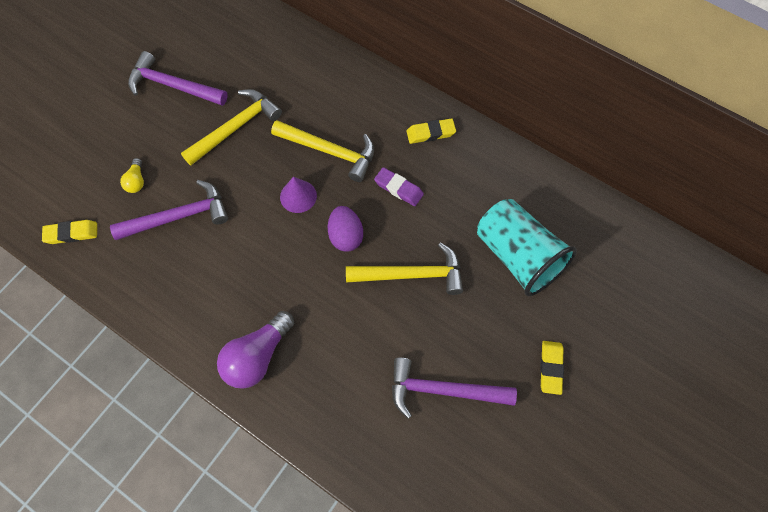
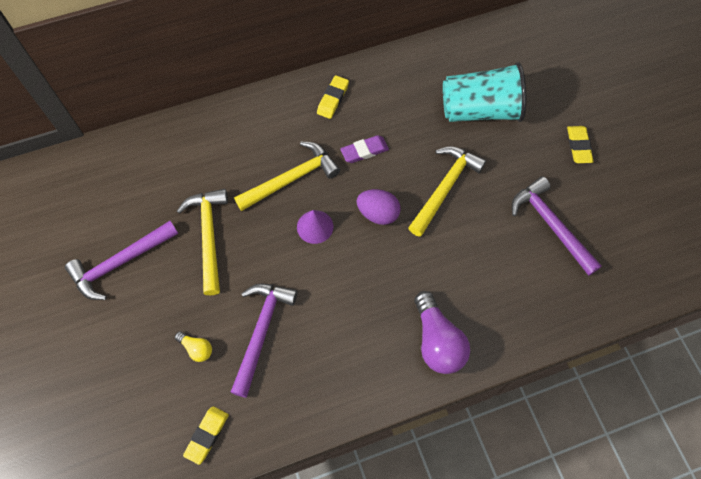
camera: 55 degrees left, 0 degrees up
(443, 390) = (551, 225): purple hammer -> purple hammer turned 105 degrees clockwise
(550, 368) = (578, 146): yellow eraser -> yellow eraser turned 45 degrees clockwise

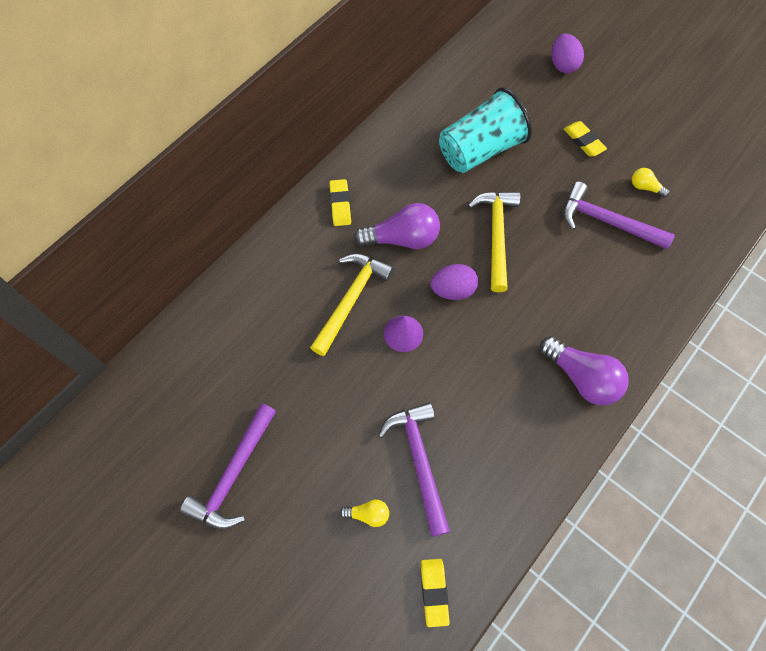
camera: 30 degrees left, 0 degrees up
(209, 236) = (307, 398): yellow hammer -> none
(364, 151) = (402, 239): purple eraser -> purple light bulb
(606, 71) = (563, 65): none -> purple egg
(607, 213) = (645, 187): none -> yellow light bulb

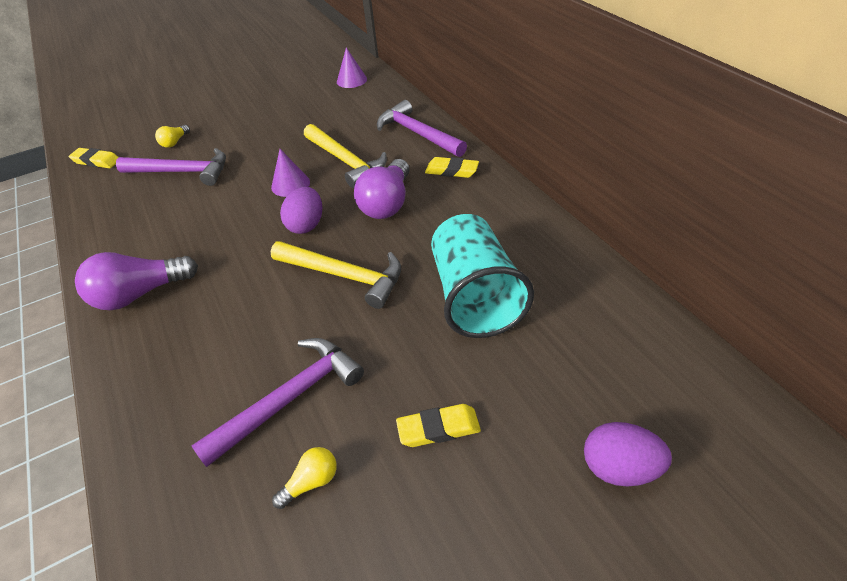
camera: 115 degrees right, 20 degrees down
(178, 369) = (351, 80): none -> purple cone
(233, 474) = (259, 94): purple hammer -> purple hammer (417, 133)

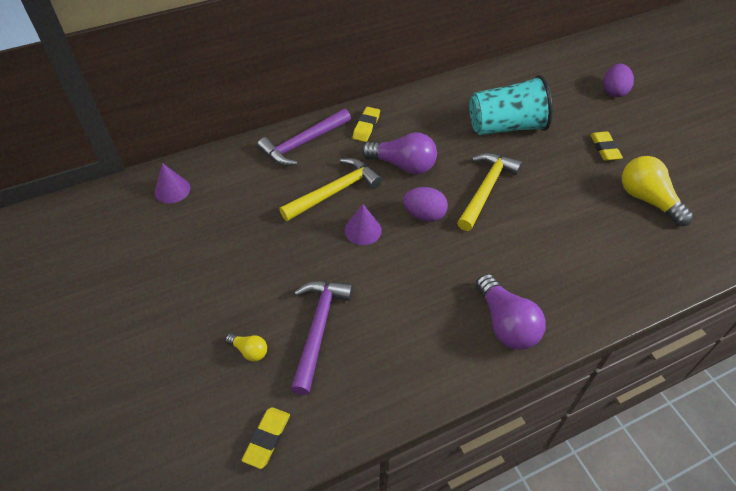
camera: 90 degrees left, 5 degrees up
(290, 398) = (596, 213): purple hammer -> none
(311, 482) = (647, 200): yellow light bulb -> yellow light bulb, size x2.02

